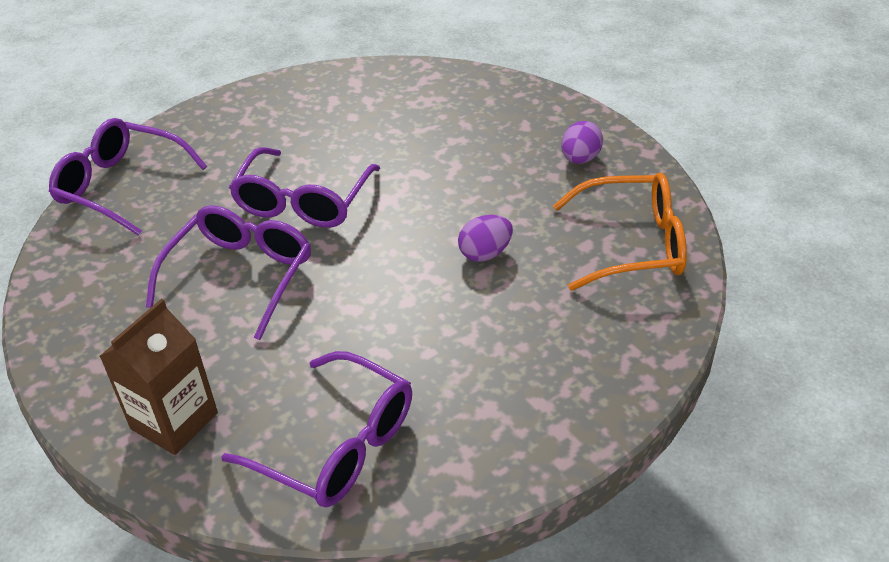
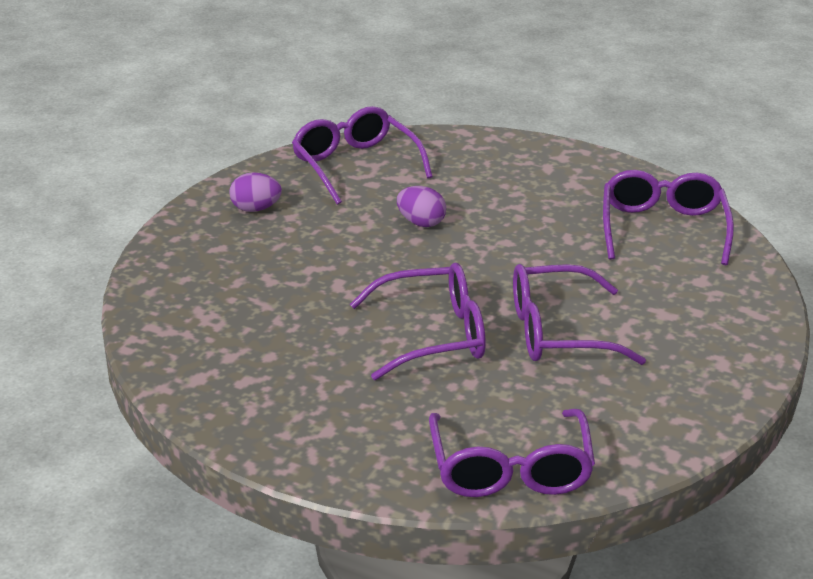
camera: 120 degrees left, 10 degrees down
(174, 421) = (722, 301): brown carton -> none
(633, 244) = (355, 165): orange glasses -> purple glasses

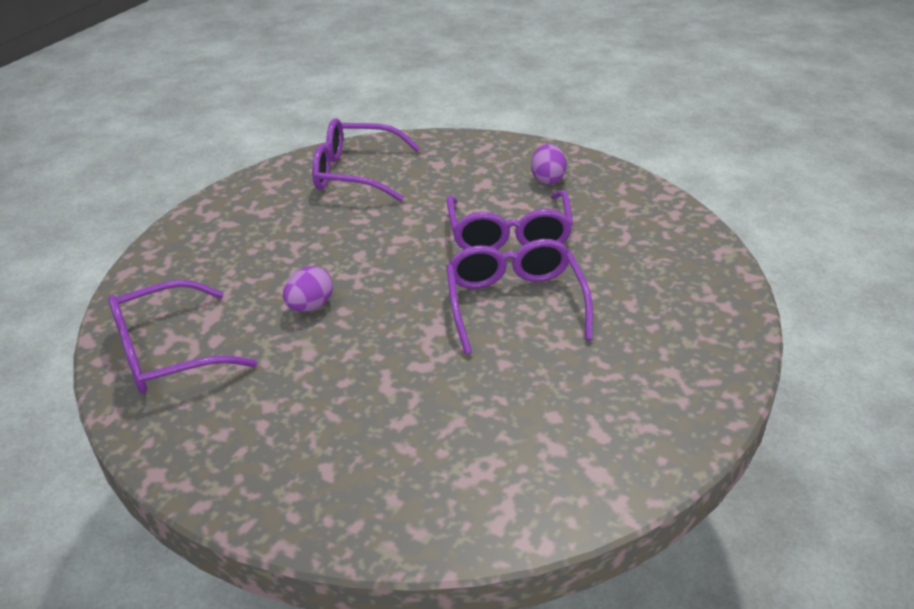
camera: 85 degrees left, 5 degrees up
(255, 209) = (241, 438): purple egg -> purple egg (548, 179)
(510, 470) = (701, 269): purple glasses -> none

